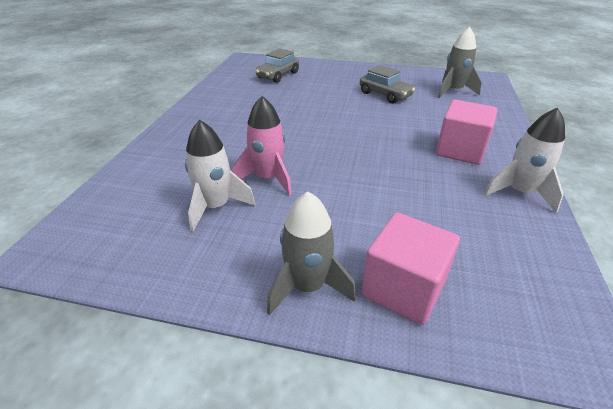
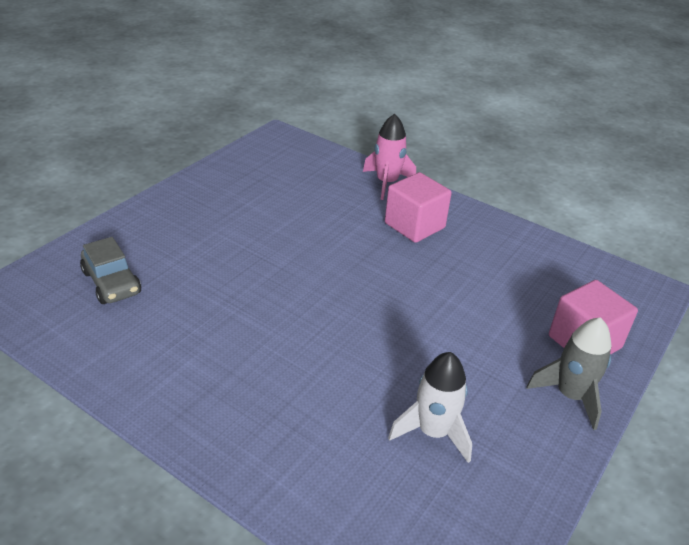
camera: 70 degrees left, 0 degrees up
(268, 178) = (397, 374): pink rocket -> pink rocket (387, 183)
(385, 95) = (261, 217): grey car -> none
(453, 91) = (292, 170): grey rocket -> none
(520, 192) = (493, 228): white rocket -> none

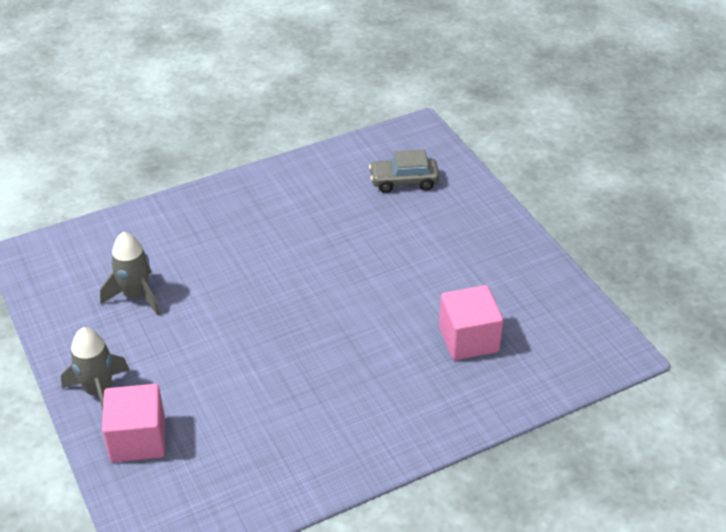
camera: 120 degrees right, 5 degrees up
(387, 183) = (470, 411): pink rocket -> none
(414, 225) = (376, 399): pink cube -> pink cube (468, 339)
(433, 432) = (136, 296): white rocket -> grey rocket

